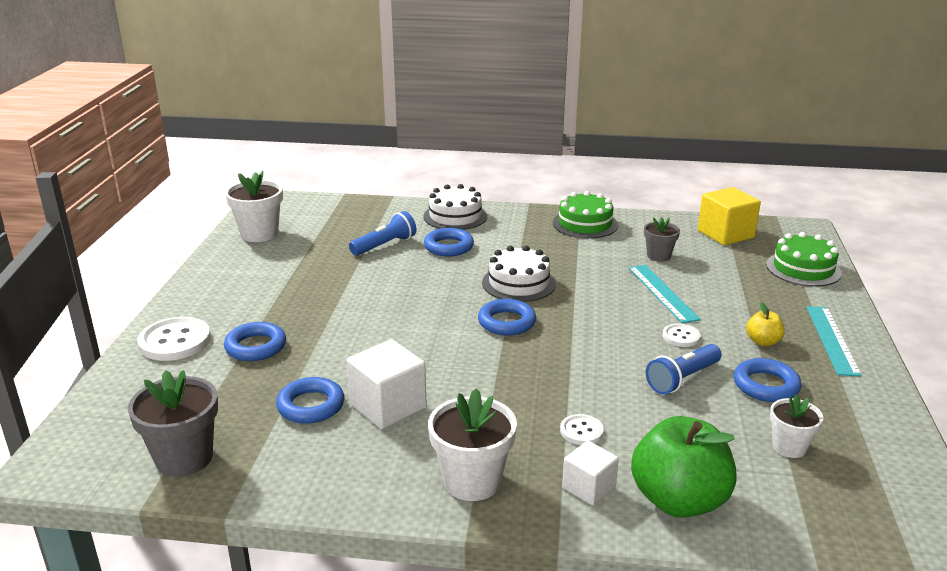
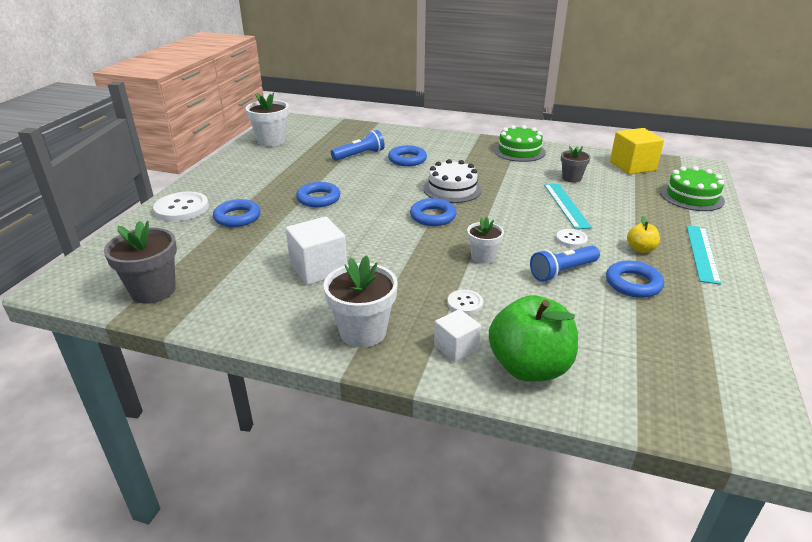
camera: 10 degrees right, 5 degrees up
(311, 406) = (260, 263): blue ring -> blue ring (318, 198)
(455, 216) = (420, 139): white cake -> none
(789, 447) = (640, 335): white flower pot -> white flower pot (483, 257)

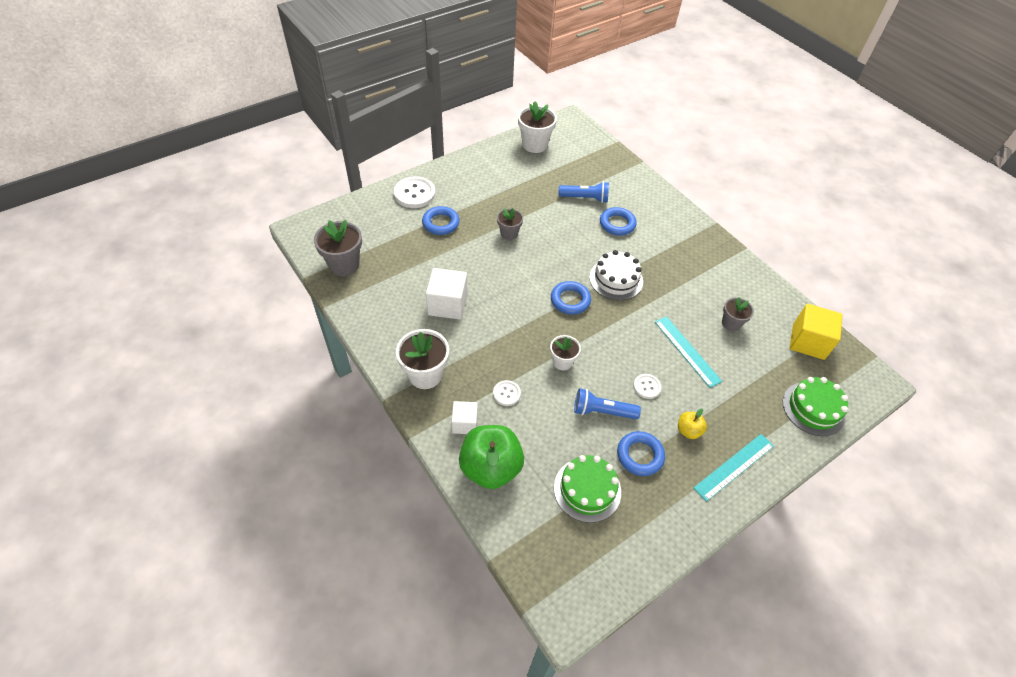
camera: 35 degrees right, 20 degrees up
(318, 198) = (509, 233): blue ring -> grey flower pot
(519, 151) = (725, 265): green cake -> green cake (587, 489)
(566, 205) = (687, 351): turquoise ruler -> turquoise ruler turned 60 degrees counterclockwise

